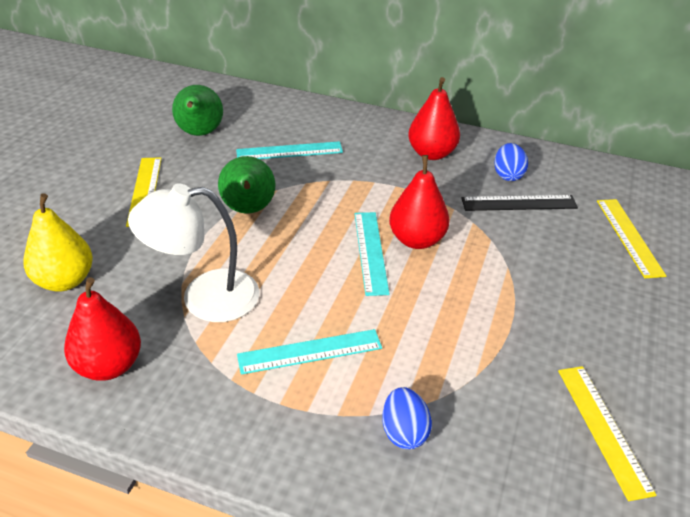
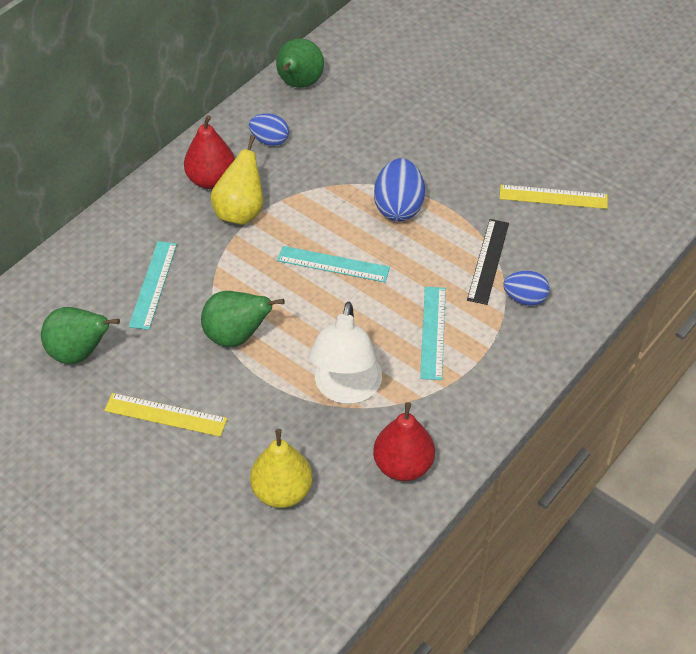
camera: 70 degrees left, 10 degrees up
(403, 178) = (240, 212): none -> yellow pear
(417, 240) = (331, 230): red pear -> none
(482, 283) = (398, 207): none -> blue egg
(519, 203) = (312, 148): black ruler -> black ruler (488, 261)
(600, 176) = (299, 84): none -> green pear
(629, 237) = (381, 101): yellow ruler -> none

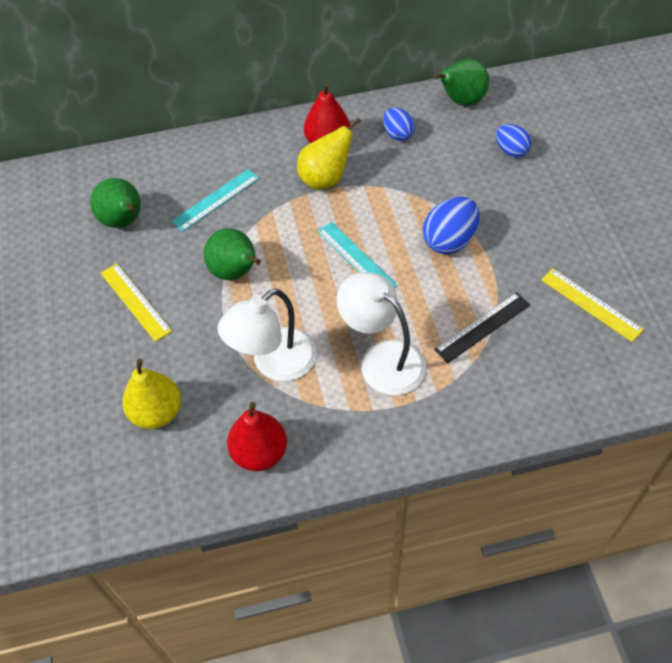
camera: 40 degrees right, 5 degrees up
(432, 332) = (382, 359): turquoise ruler -> white lamp
(525, 298) = (484, 377): blue egg -> blue egg (511, 151)

